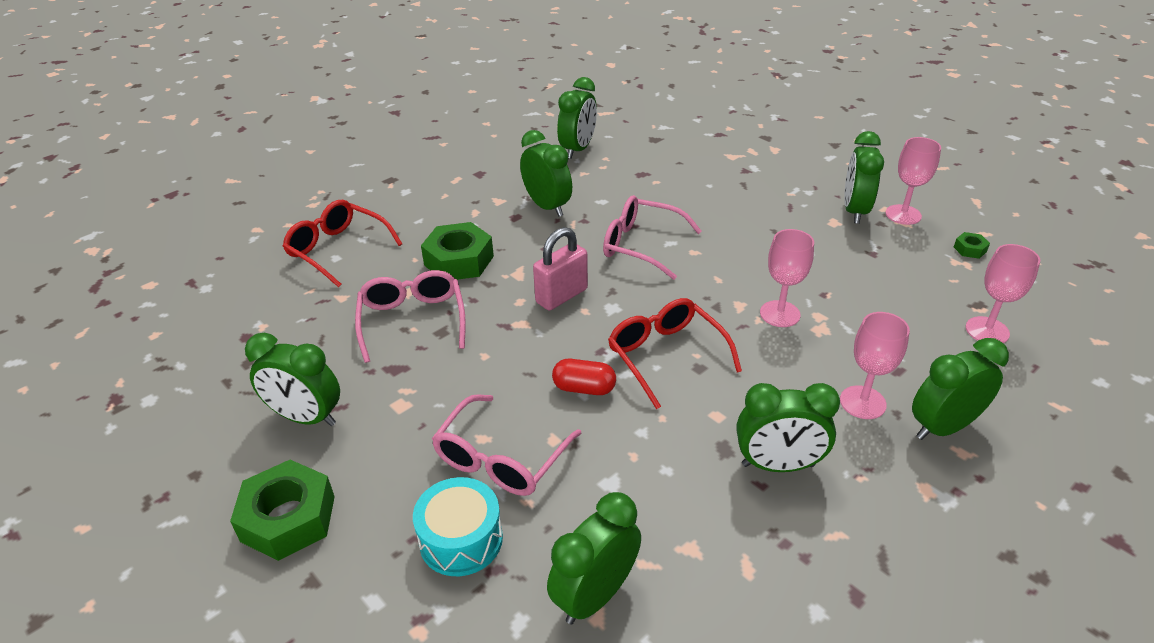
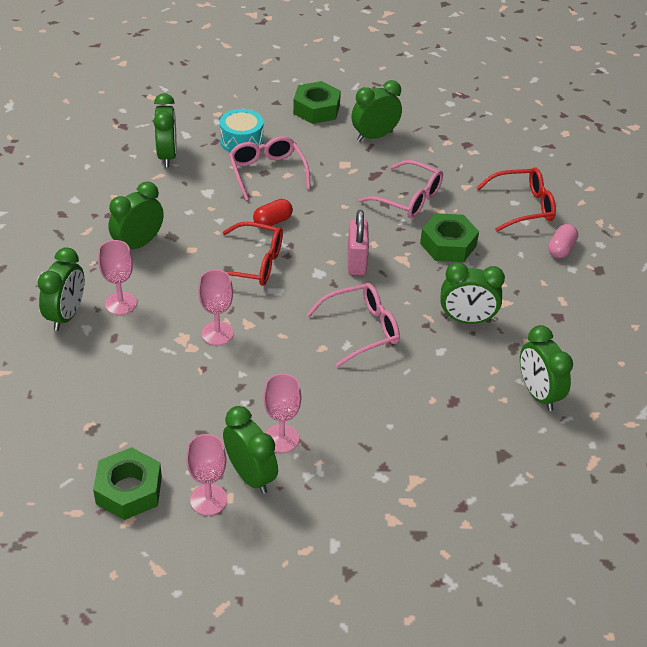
camera: 130 degrees right, 5 degrees up
(383, 205) = (561, 249): none -> pink capsule
(970, 249) = (129, 490): green nut -> green nut, size x2.23
(987, 330) = (74, 407): pink goblet -> pink goblet (281, 438)

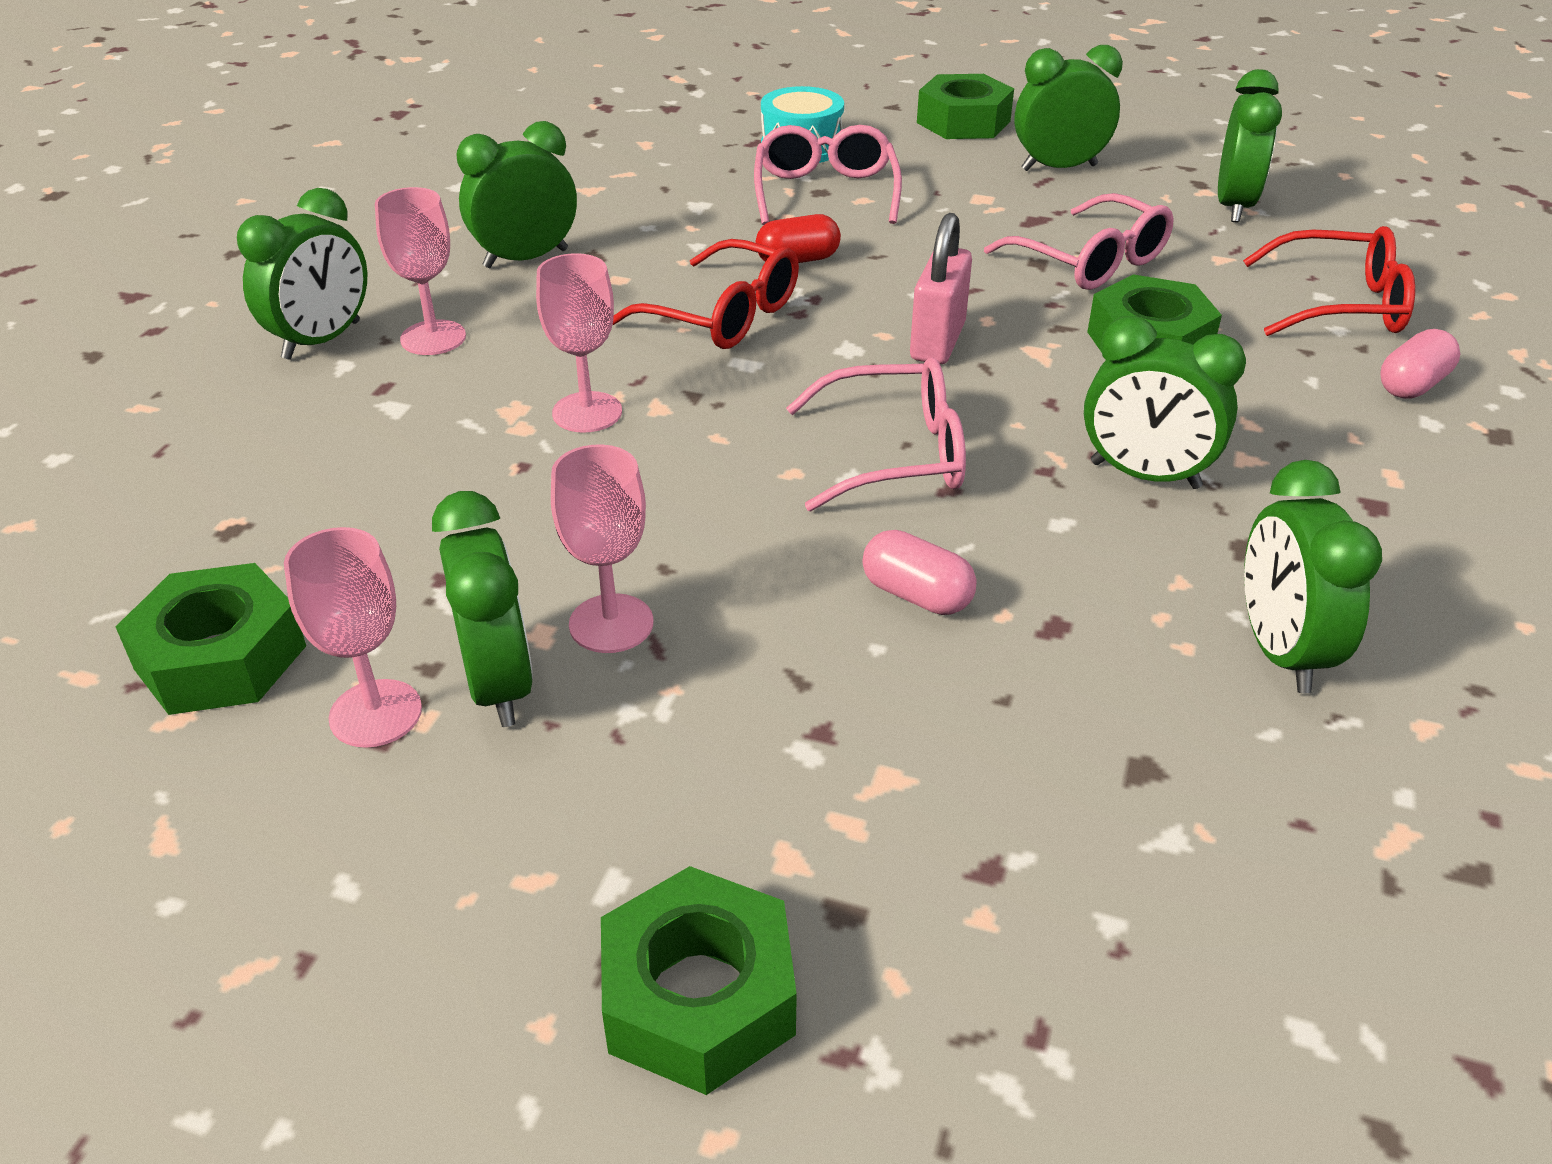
camera: 20 degrees right, 5 degrees down
(167, 156) = (656, 151): green clock -> green clock (1234, 206)
(382, 576) = (698, 996): none -> green nut
(396, 398) = (916, 595): none -> pink capsule

